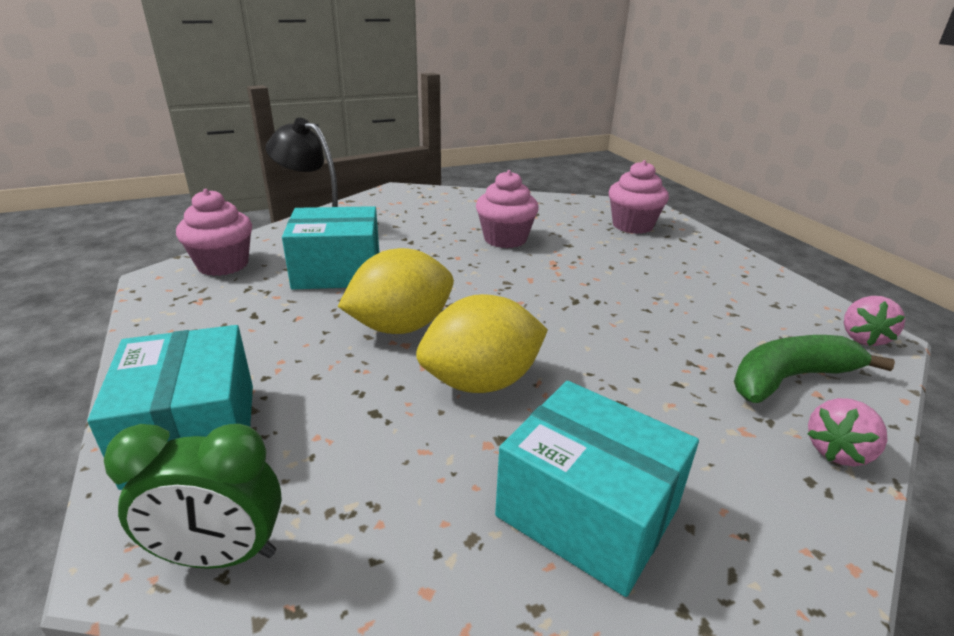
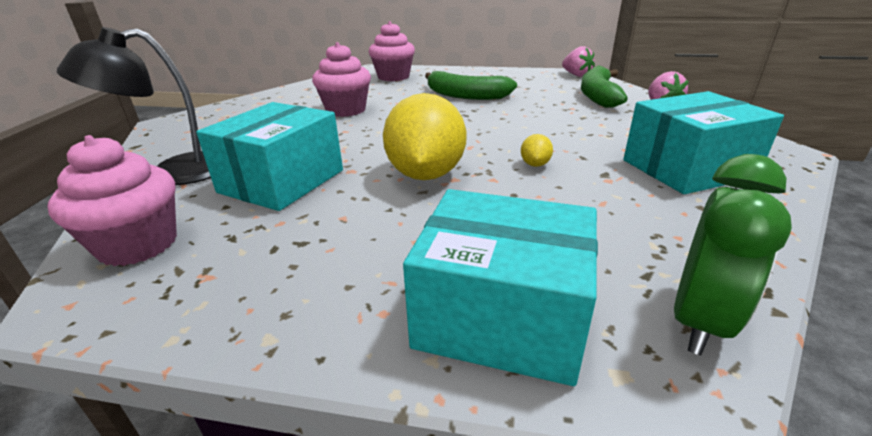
camera: 55 degrees left, 0 degrees up
(481, 382) = (535, 164): yellow lemon -> yellow lemon, size x0.40
(636, 283) = (465, 96): none -> green banana

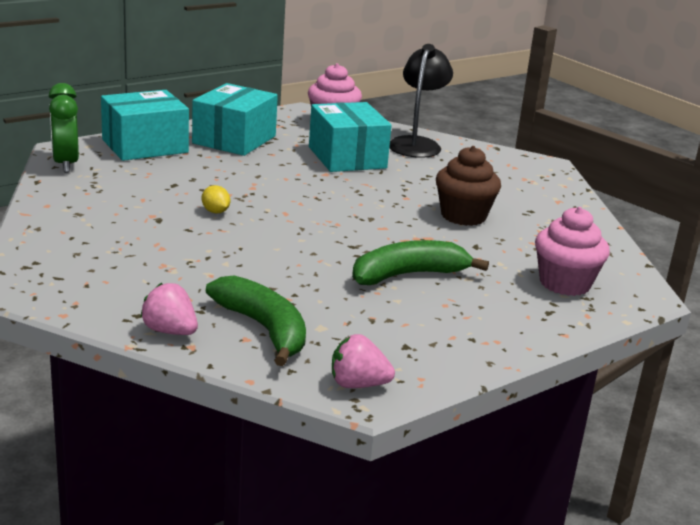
camera: 130 degrees right, 5 degrees down
(346, 110) = (463, 216): pink cupcake -> brown cupcake
(426, 174) = (274, 184): yellow lemon -> none
(687, 168) = (100, 241): turquoise box -> turquoise box (234, 140)

